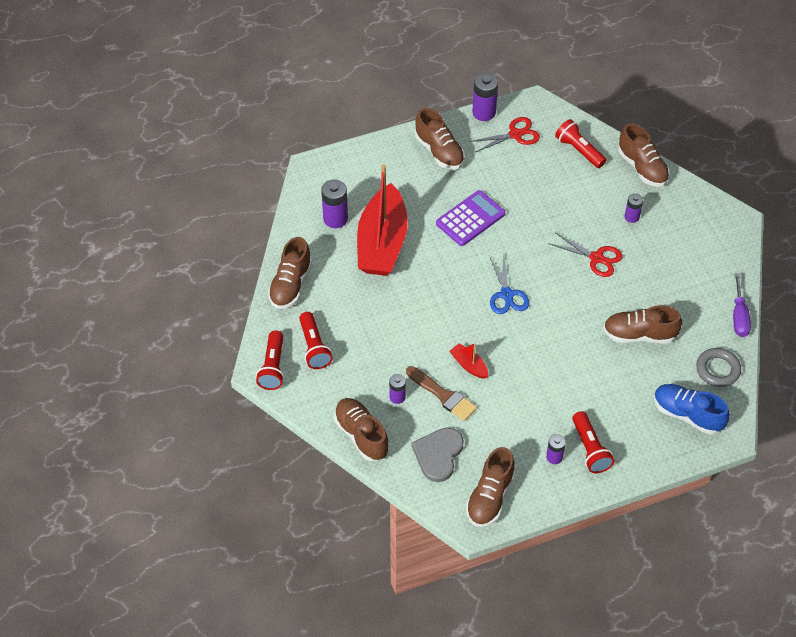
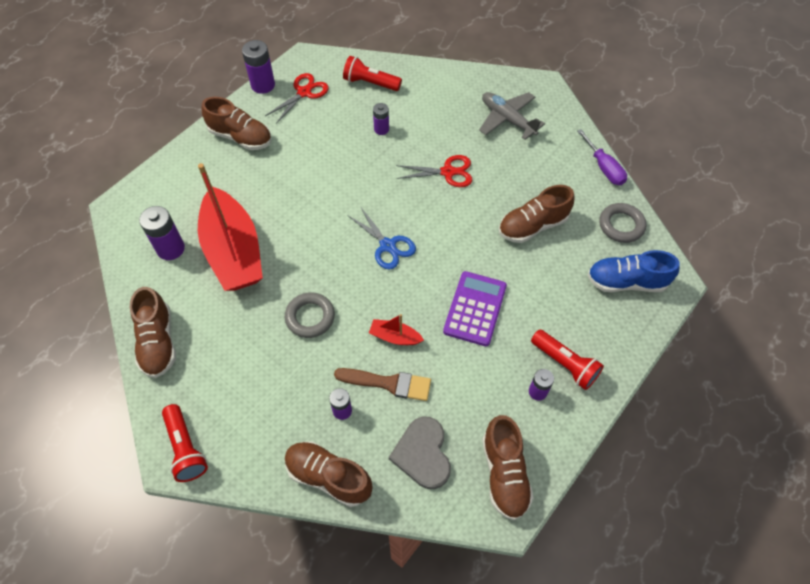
camera: 30 degrees left, 5 degrees up
(314, 347) = (221, 400): red flashlight -> none
(412, 320) = (310, 317): none -> grey ring
(470, 219) = (308, 188): purple calculator -> purple calculator (475, 309)
(631, 217) = (454, 121): purple battery -> purple battery (381, 129)
(642, 168) = (434, 75): brown shoe -> none
(681, 236) = (507, 119): none -> grey plane

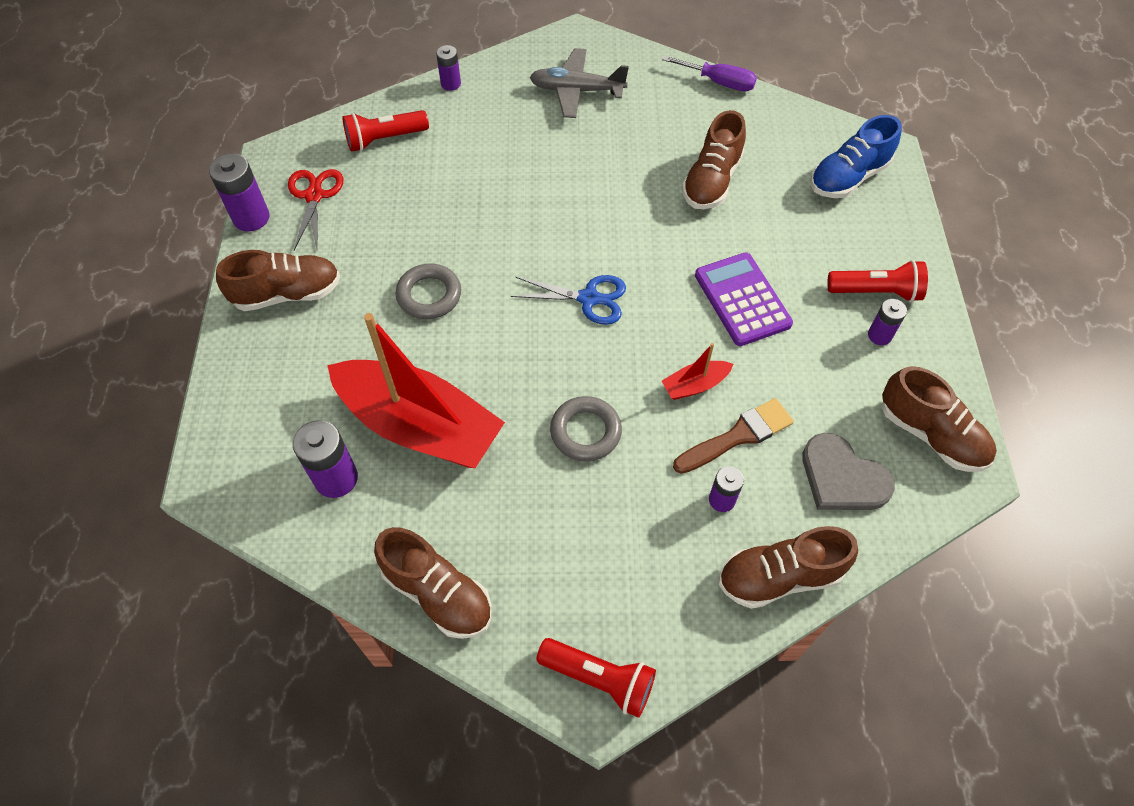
camera: 40 degrees left, 0 degrees up
(381, 129) = (451, 181): purple battery -> purple battery (451, 84)
(448, 172) = (571, 182): red scissors -> none
(621, 225) = (790, 127): grey ring -> grey ring (429, 295)

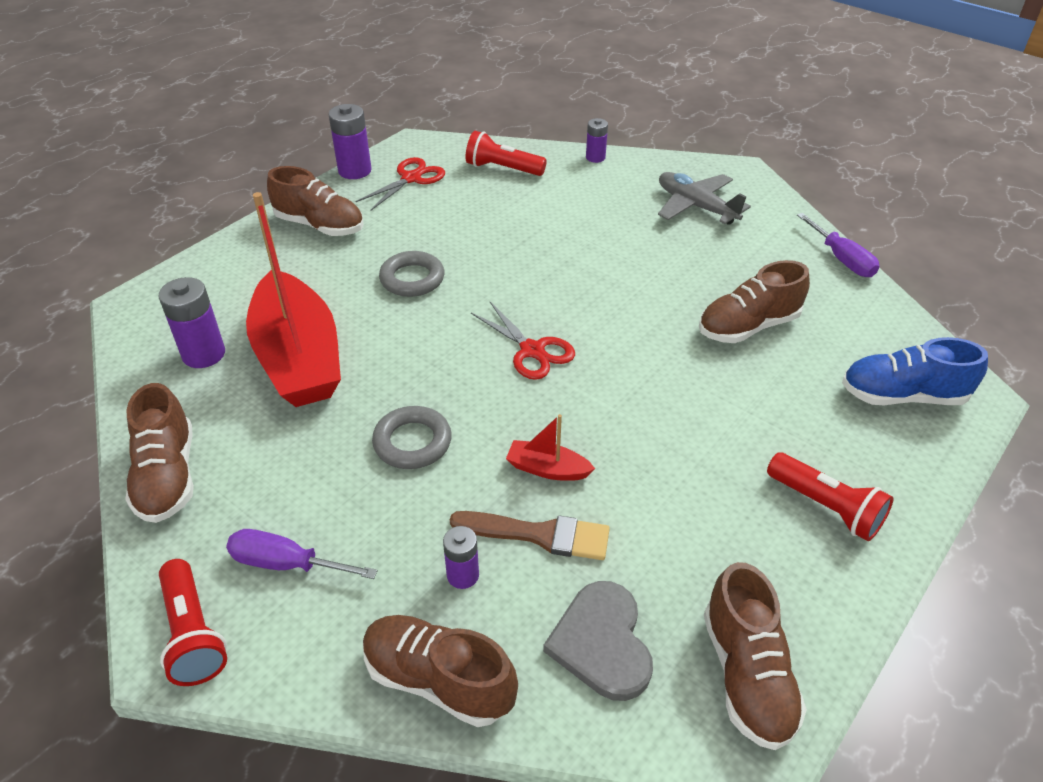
camera: 40 degrees right, 15 degrees down
(589, 298) = (532, 350): blue scissors -> red scissors
(603, 584) = (286, 563): none -> purple screwdriver
(742, 299) = (672, 431): purple calculator -> none
(879, 335) = (787, 547): purple battery -> none

